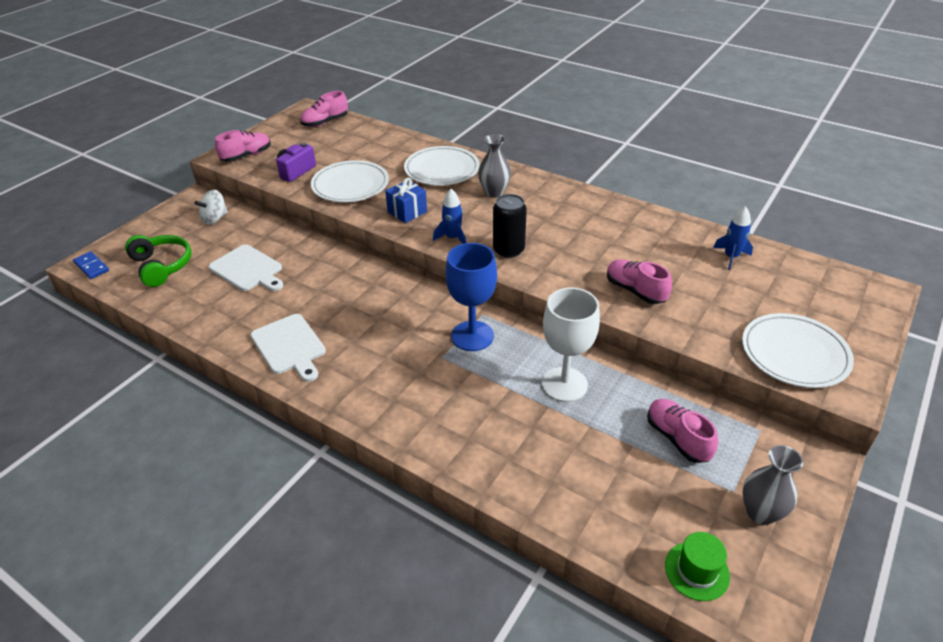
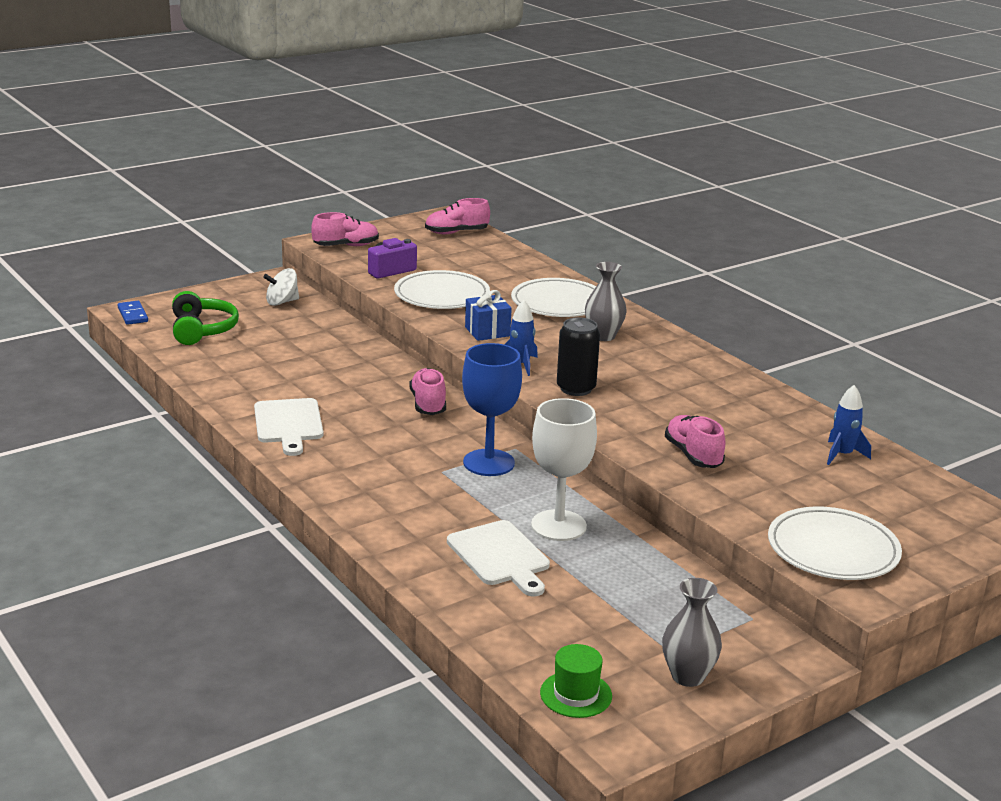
camera: 20 degrees right, 15 degrees down
(248, 269) = (288, 353): white cutting board -> white cutting board (500, 556)
(677, 438) = (648, 598): pink shoe -> pink shoe (428, 404)

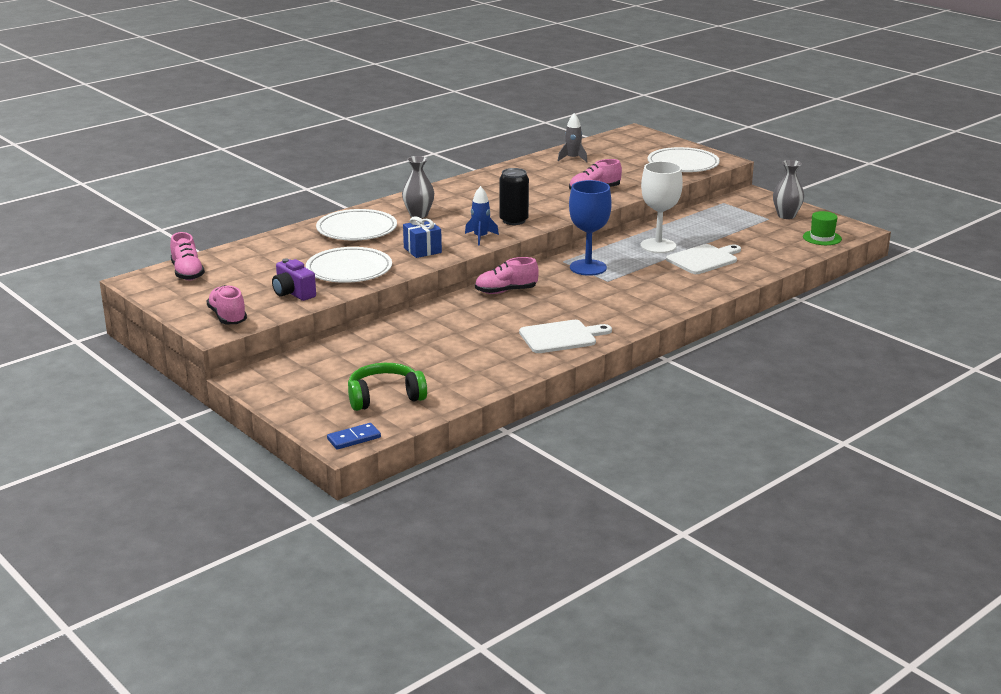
camera: 95 degrees left, 0 degrees up
(282, 302) = (308, 368): white spinning top -> none
(842, 455) = (573, 159): blue rocket -> grey rocket

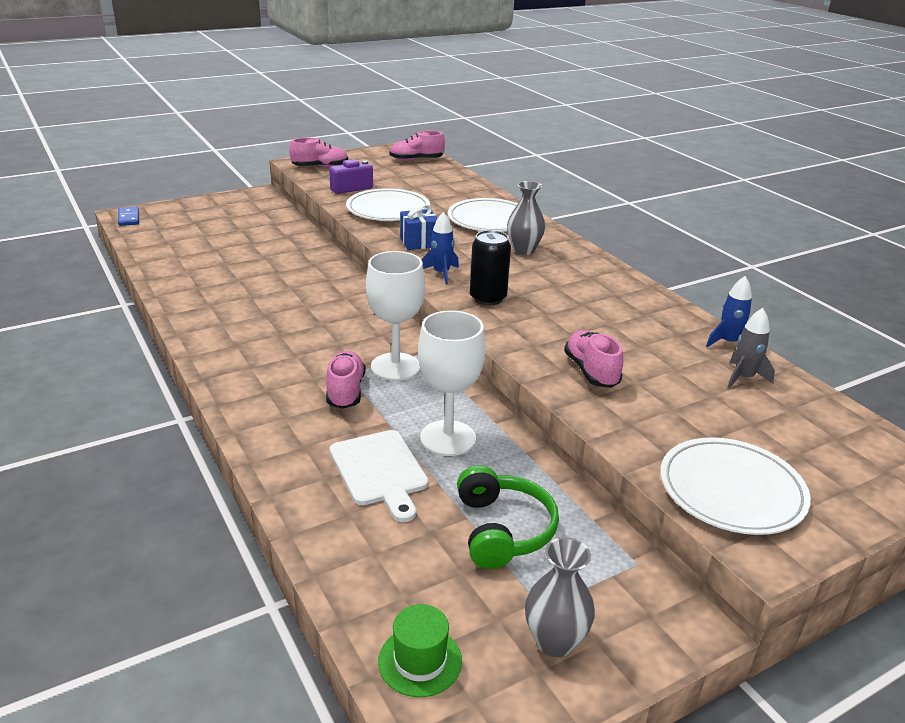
camera: 100 degrees right, 5 degrees up
(385, 397) = (181, 233): green headphones -> green headphones (502, 530)
(506, 291) = (355, 306): pink shoe -> pink shoe (345, 391)
(532, 160) = (728, 342): none -> blue rocket
(561, 337) = (221, 320): white cutting board -> none
(588, 267) = (395, 367): blue goblet -> white goblet

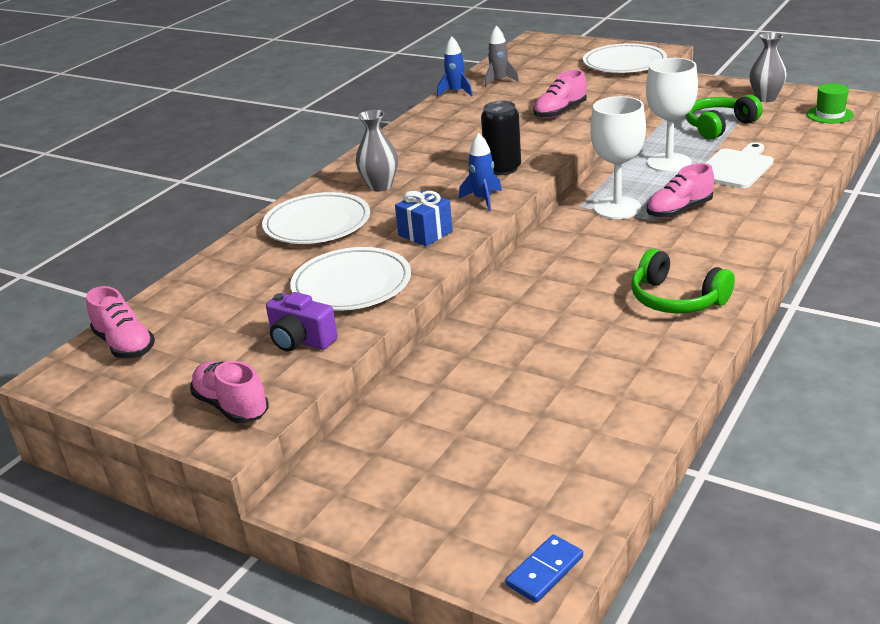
camera: 115 degrees left, 0 degrees up
(234, 327) = (676, 299): none -> green headphones

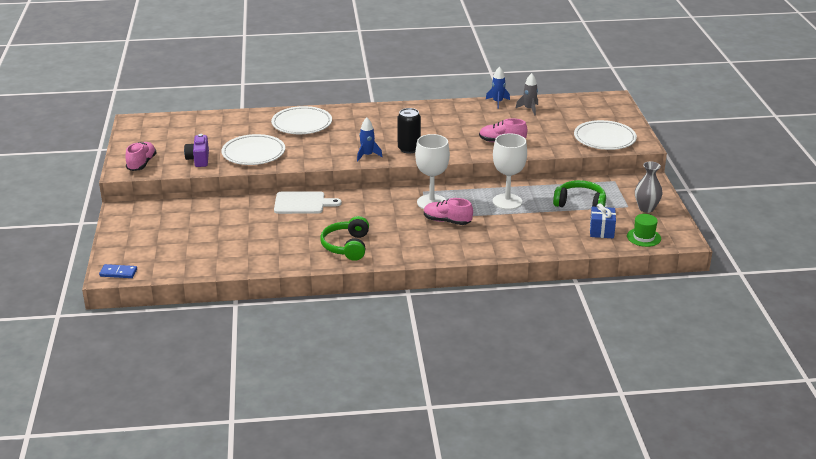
camera: 50 degrees right, 0 degrees up
(125, 345) = (165, 124): pink shoe -> none
(380, 186) = (356, 124): grey vase -> none
(425, 233) = (317, 153): blue gift -> blue gift (601, 231)
(735, 167) = (523, 224): white cutting board -> white cutting board (302, 203)

